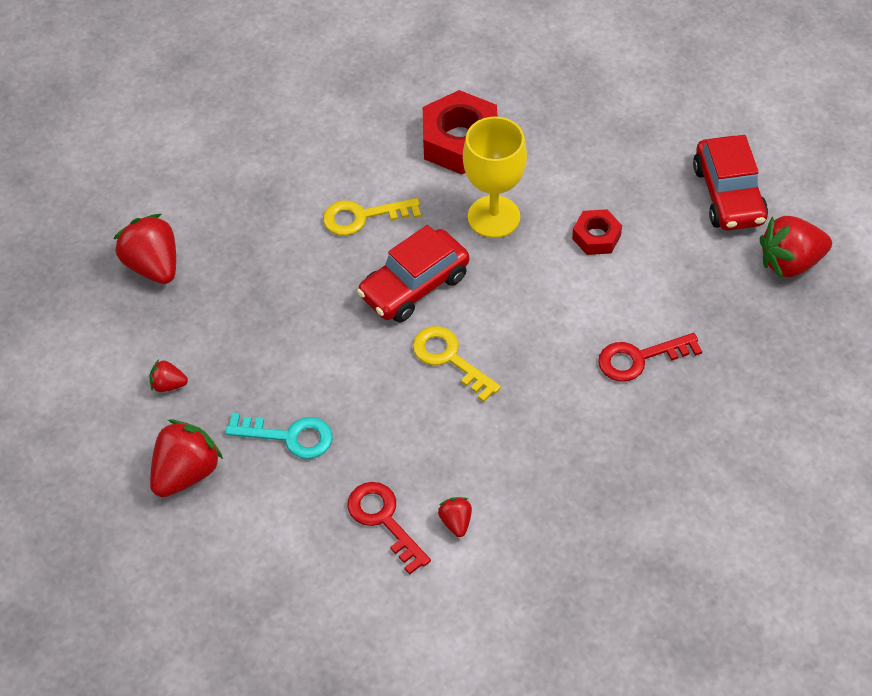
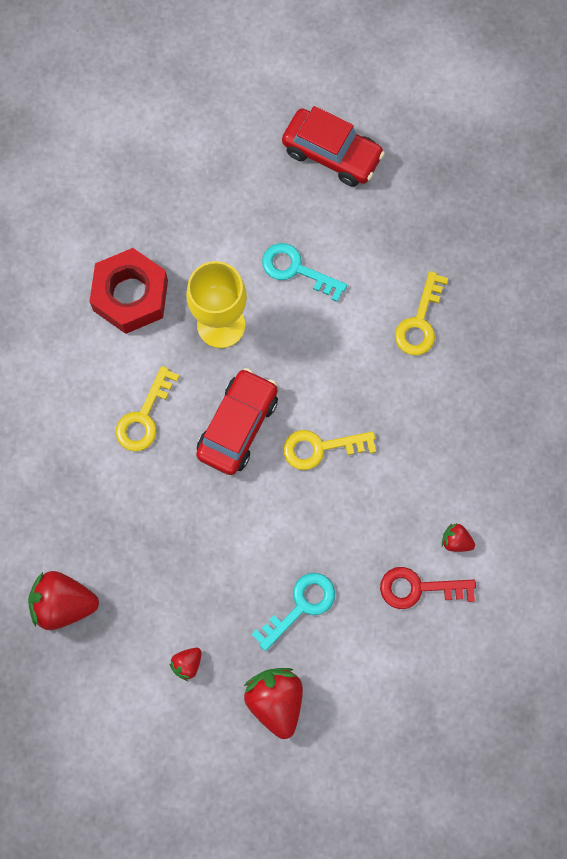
camera: 55 degrees left, 20 degrees up
(414, 286) = (238, 426): red car -> red car turned 150 degrees counterclockwise
(596, 237) = (296, 269): red nut -> turquoise key
(639, 358) = (419, 322): red key -> yellow key
(790, 262) = (420, 162): red strawberry -> none

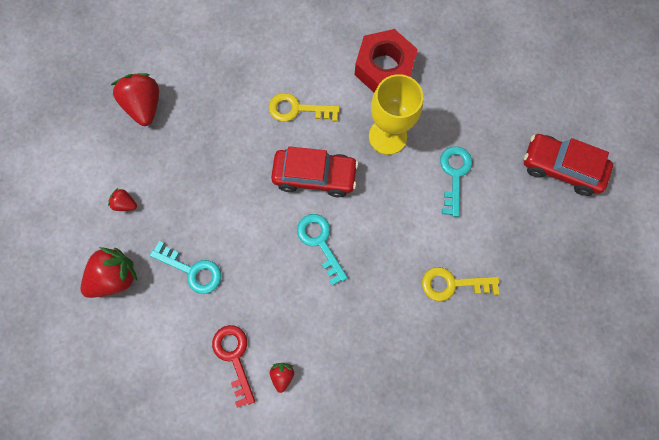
camera: 70 degrees right, 0 degrees up
(320, 448) = (320, 242): yellow key -> turquoise key
(332, 154) = (560, 168): red car -> red car turned 105 degrees clockwise

